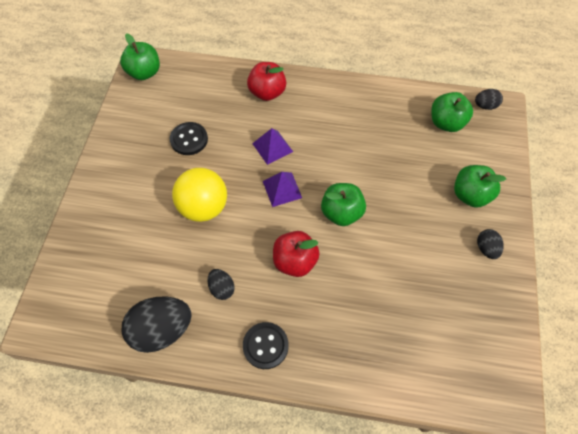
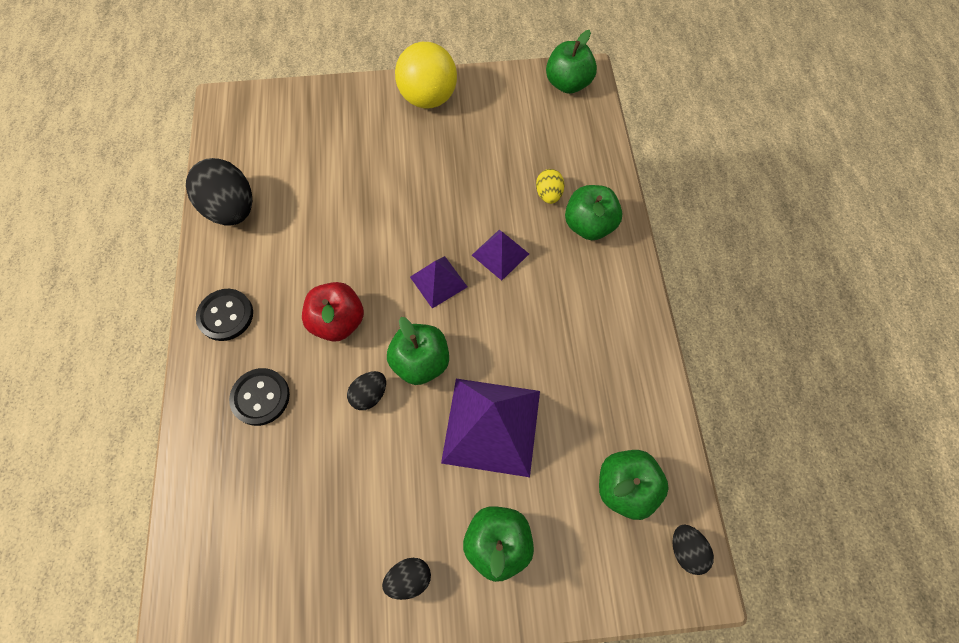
camera: 75 degrees right, 5 degrees up
(189, 139) = (482, 160): black button -> black button (260, 397)
(203, 207) = (390, 203): yellow ball -> yellow ball (428, 98)
(222, 288) = (289, 252): black egg -> black egg (369, 394)
(234, 108) = (548, 194): none -> yellow egg
(267, 92) = (589, 225): red apple -> green apple
(396, 181) = (491, 426): none -> purple pyramid

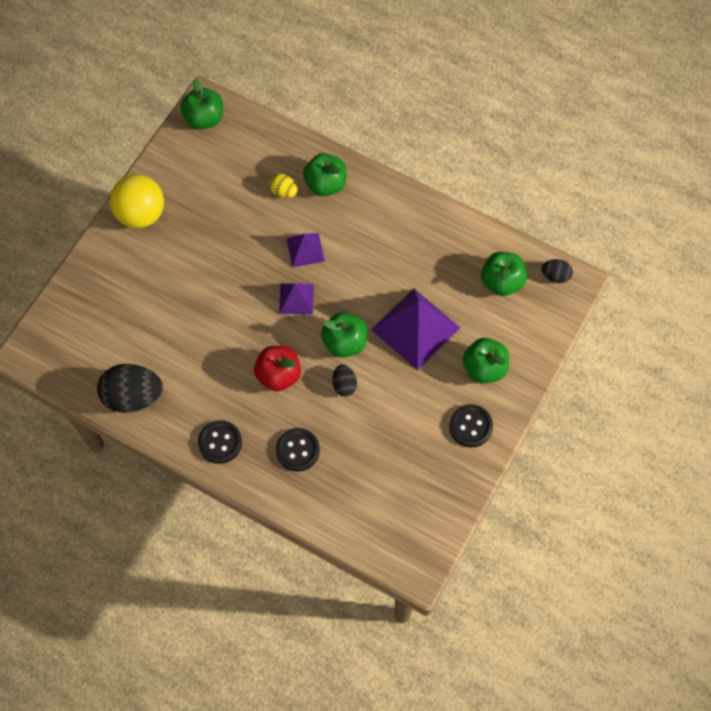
camera: 55 degrees left, 0 degrees up
(409, 578) = (470, 426): black egg -> black button

